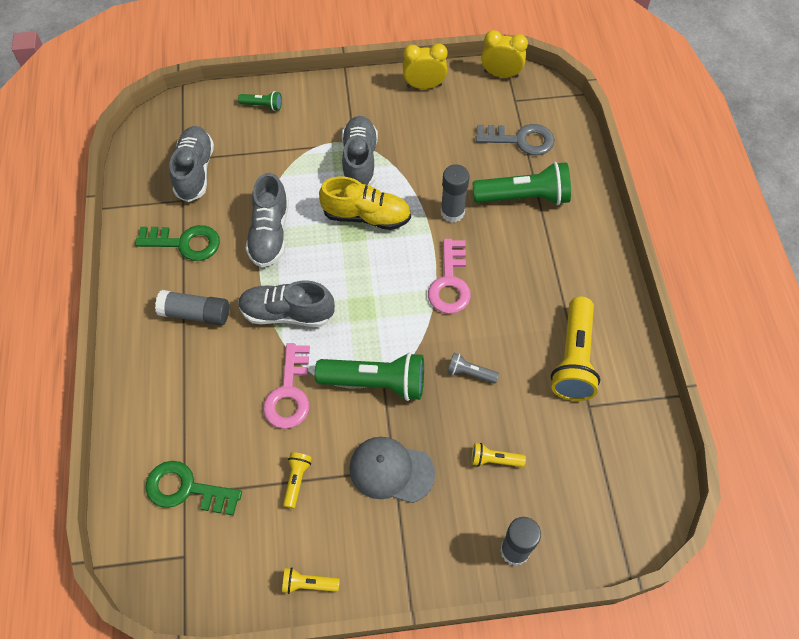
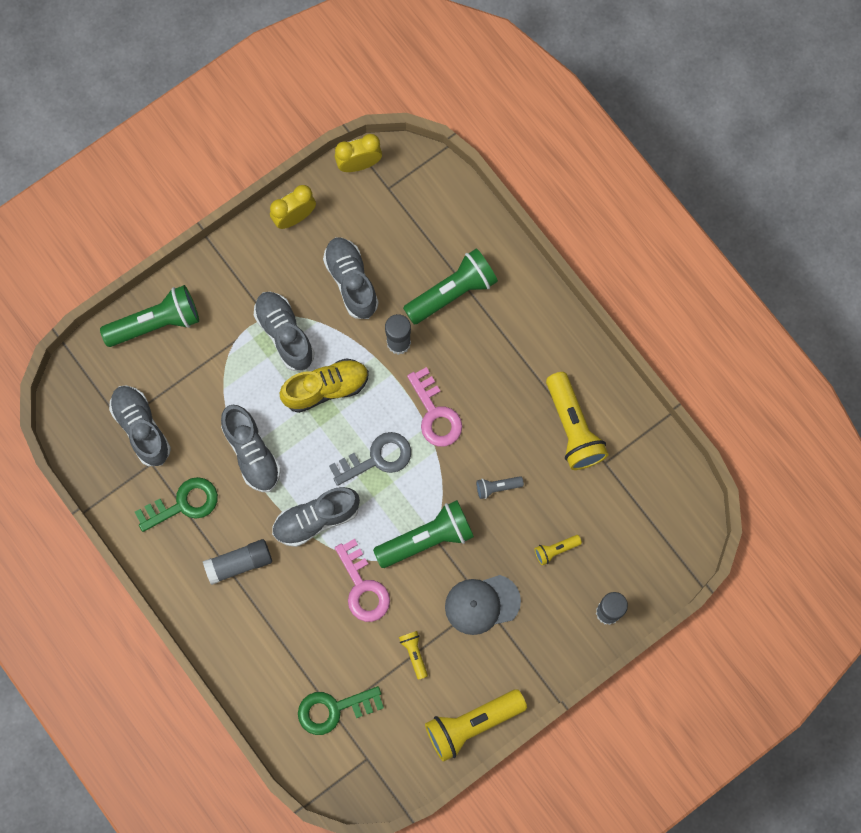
camera: 30 degrees left, 15 degrees up
(263, 105) = (156, 323): green flashlight -> green flashlight, size x2.12
(308, 584) = (472, 724): yellow flashlight -> yellow flashlight, size x2.12
(441, 150) = (351, 281): none -> grey shoe
(520, 140) = (417, 231): grey key -> grey key (377, 458)

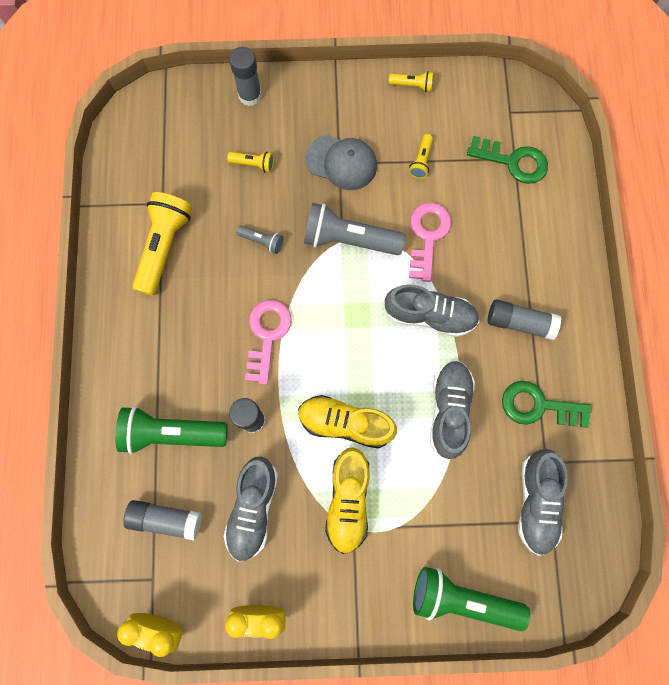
camera: 145 degrees left, 0 degrees up
(284, 334) = (348, 500): grey shoe -> yellow shoe
(377, 458) = (343, 331): grey key -> none
(410, 232) = (166, 519): none -> grey glue stick
(427, 538) = (348, 239): green flashlight -> grey flashlight
(472, 724) = (412, 85): yellow flashlight -> yellow flashlight, size x0.47

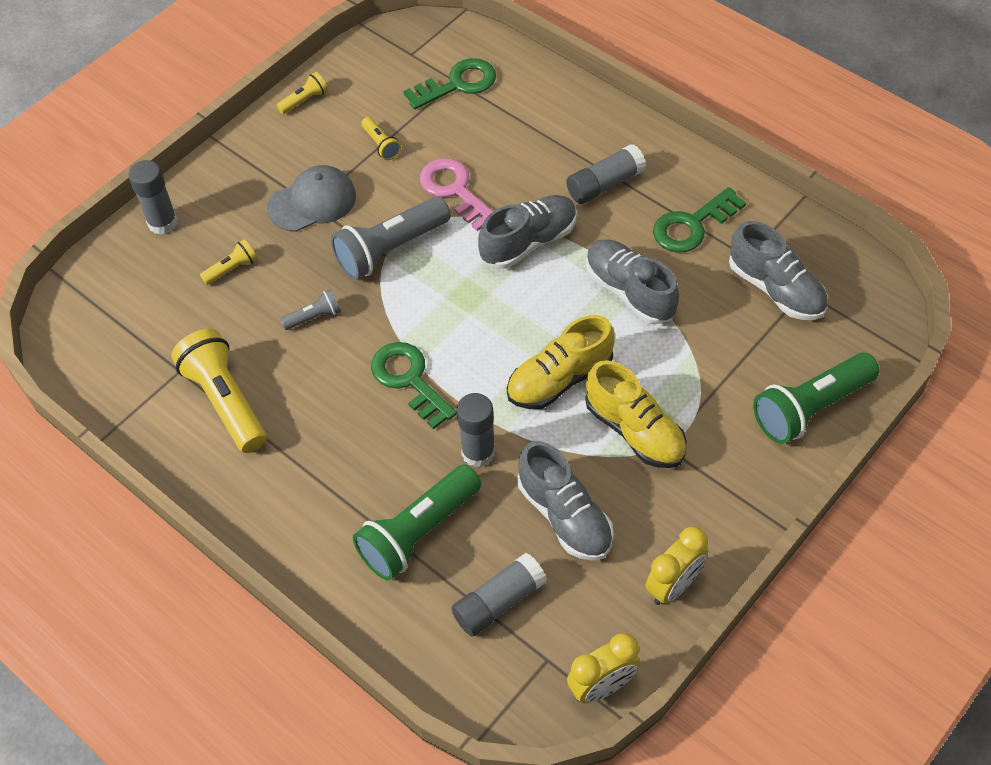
camera: 45 degrees left, 20 degrees down
(267, 335) = (409, 380): pink key -> green key

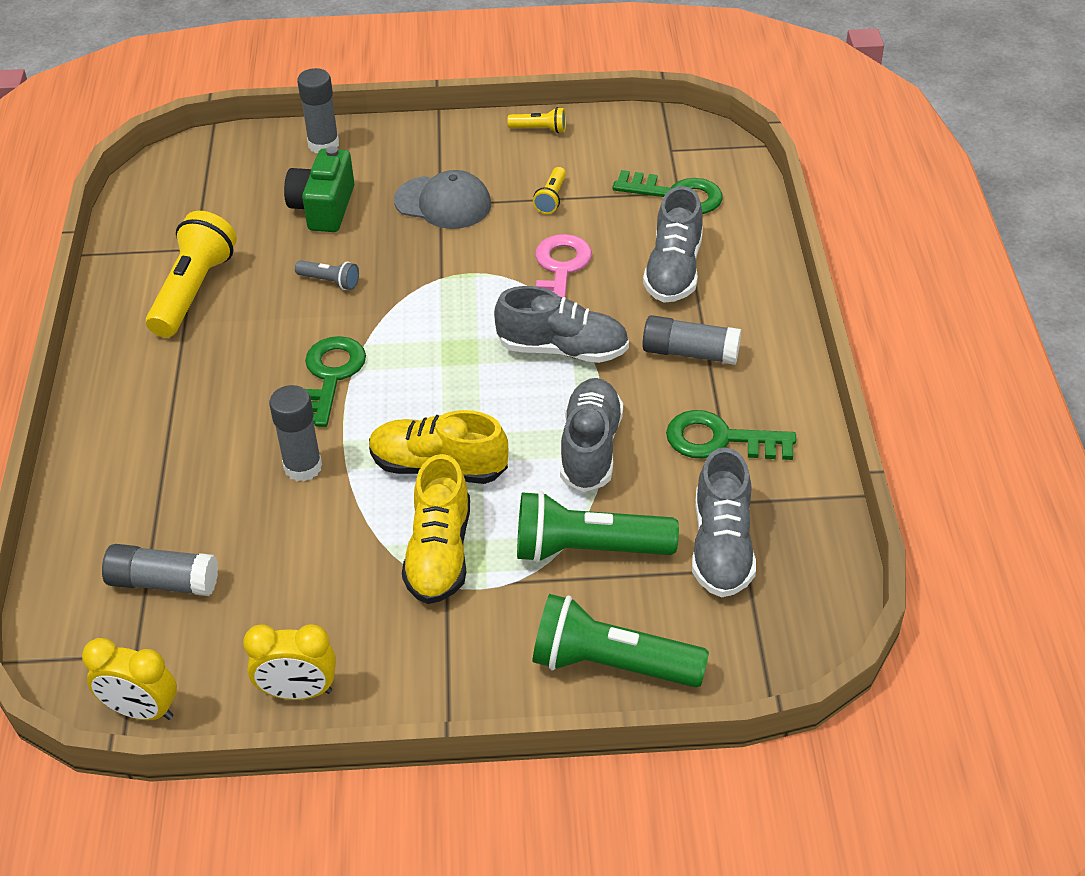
camera: 45 degrees right, 10 degrees down
(232, 269) = (323, 208): yellow flashlight -> green camera
(390, 249) = (450, 276): grey flashlight -> none
(418, 532) = (183, 485): green flashlight -> green flashlight (587, 549)
(565, 516) = (296, 566): grey shoe -> grey shoe (673, 270)

